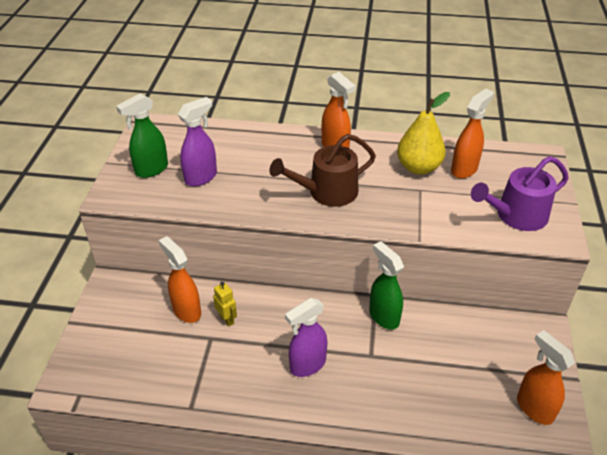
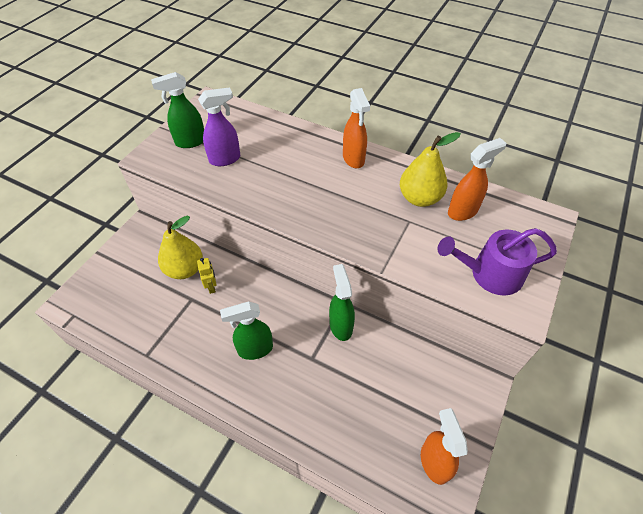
camera: 20 degrees right, 10 degrees up
(186, 311) = (185, 269): orange spray bottle -> yellow pear
(307, 365) = (255, 349): purple spray bottle -> green spray bottle
(327, 192) = (323, 201): brown watering can -> none

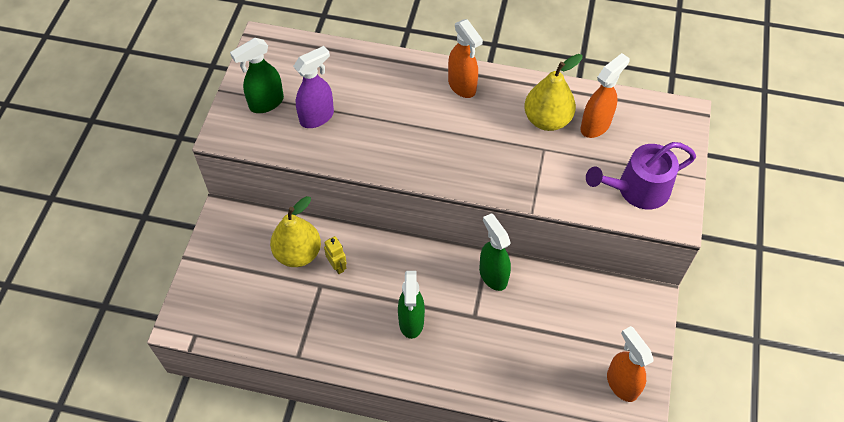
camera: 15 degrees left, 5 degrees up
(255, 349) = (411, 322): green spray bottle -> green spray bottle turned 60 degrees counterclockwise

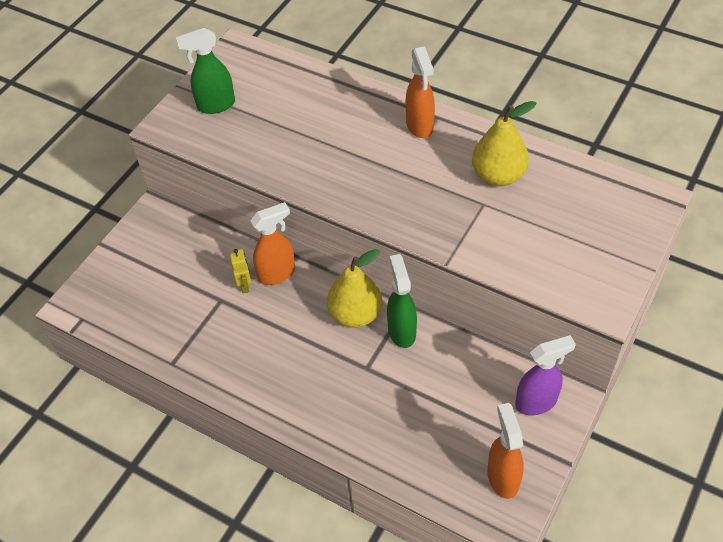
camera: 20 degrees right, 5 degrees down
(298, 253) = (210, 264): yellow pear -> yellow pear (355, 314)
(317, 117) = (260, 127): purple spray bottle -> purple spray bottle (536, 402)
(411, 322) = (298, 357): green spray bottle -> none
(595, 126) = (550, 192): orange spray bottle -> orange spray bottle (277, 274)
(638, 189) = (573, 265): purple watering can -> none

